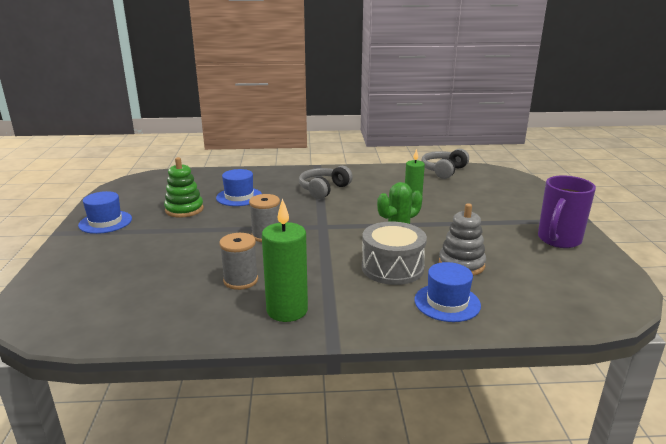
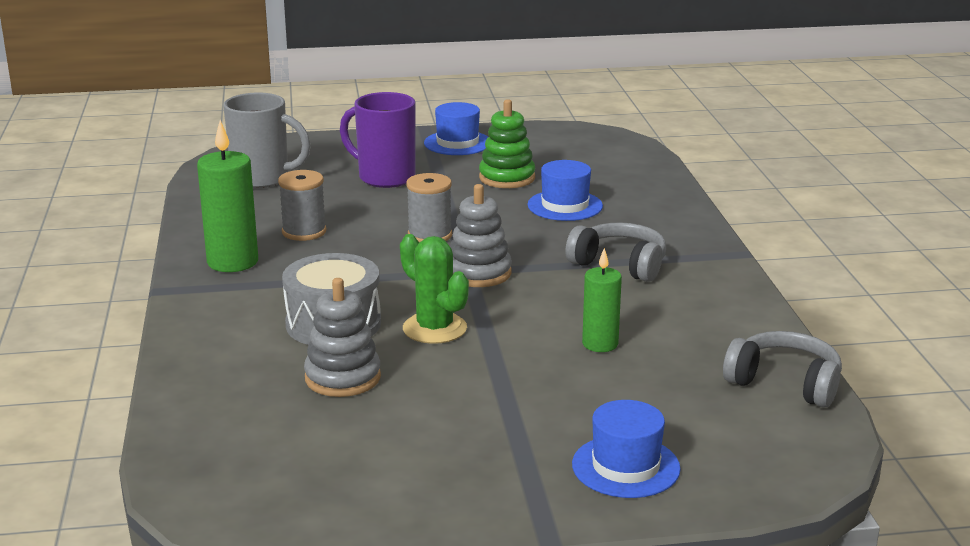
camera: 85 degrees right, 0 degrees up
(114, 302) = (263, 179): none -> grey mug
(326, 223) = (478, 273): none -> grey stacking toy
(447, 302) = (234, 360): blue hat -> blue hat (625, 467)
(558, 240) = (439, 484): purple mug -> purple mug (384, 177)

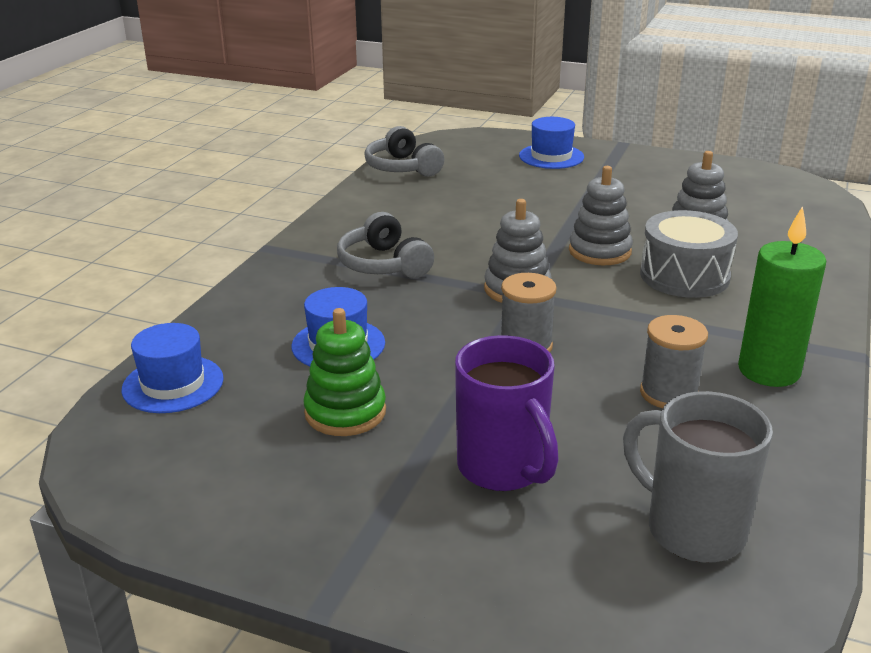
camera: 150 degrees left, 5 degrees up
(434, 328) = (599, 251): green cactus -> grey stacking toy
(457, 143) = (323, 522): blue hat -> blue hat (173, 384)
(600, 344) = (485, 212): green candle -> none

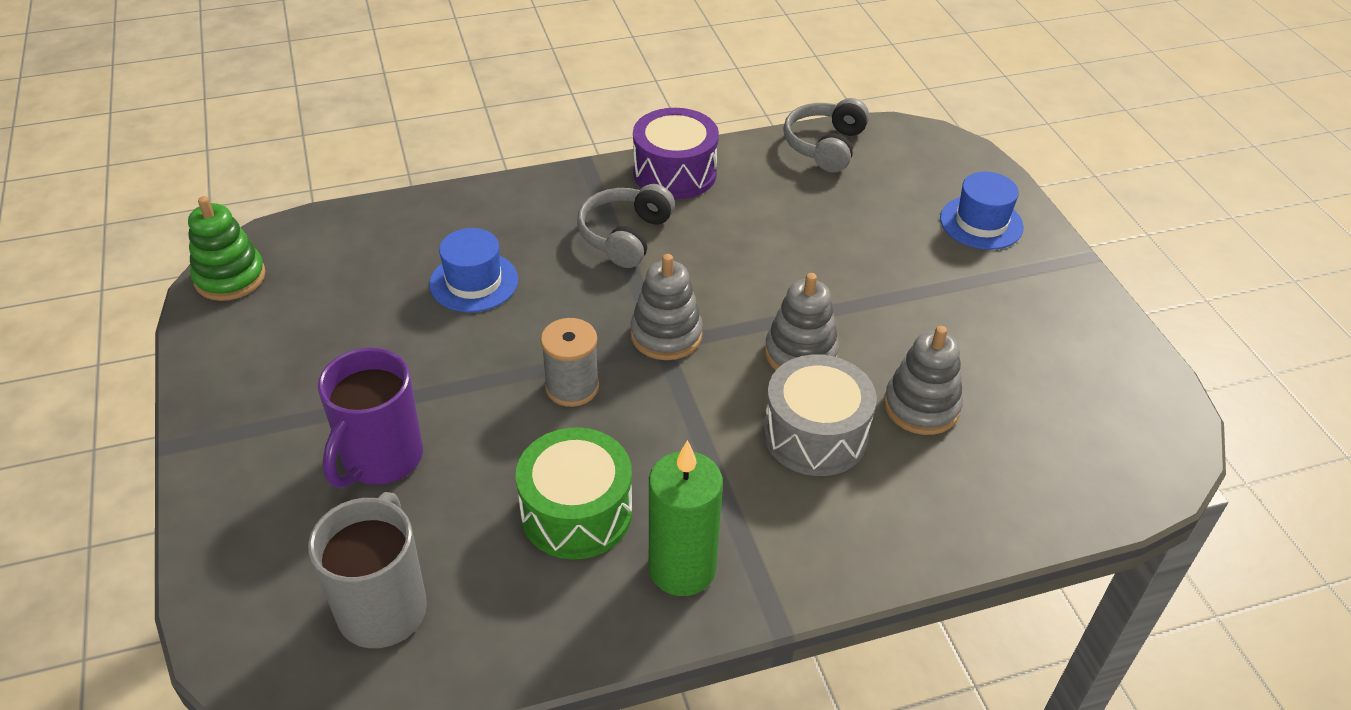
camera: 50 degrees right, 15 degrees up
(173, 384) = (348, 235): blue hat -> none
(343, 222) = (674, 173): none -> purple drum
(345, 412) = (385, 337): green stacking toy -> green stacking toy (230, 278)
(668, 393) = (576, 512): grey spool -> green drum

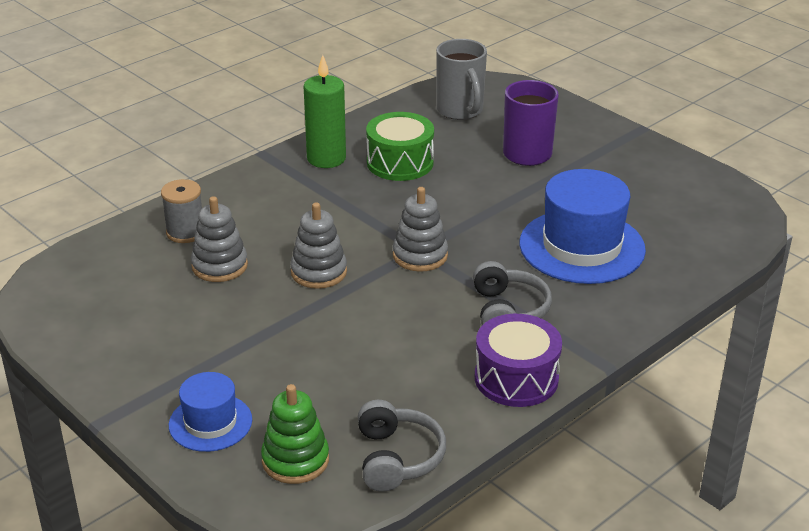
camera: 155 degrees right, 10 degrees down
(230, 278) = (738, 201): green stacking toy -> green stacking toy (295, 460)
(474, 282) = (582, 247): blue hat -> blue hat, size x1.80
(572, 387) = (455, 211): grey spool -> grey spool (185, 232)
(815, 434) = (284, 231): grey drum -> none

